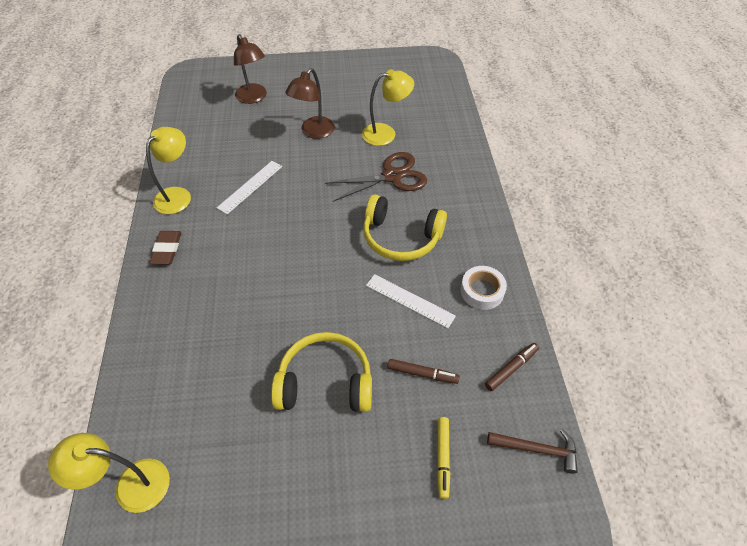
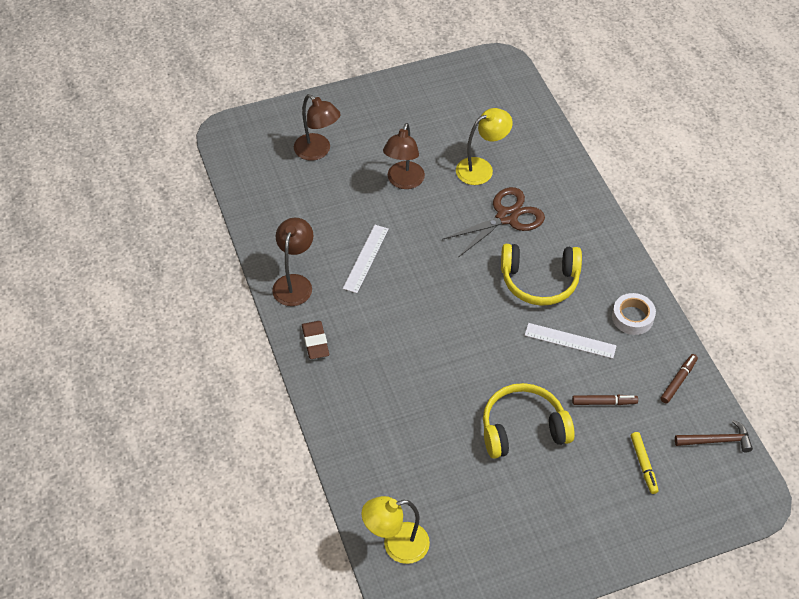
camera: 15 degrees left, 0 degrees up
(177, 195) = (294, 283): yellow lamp -> brown lamp

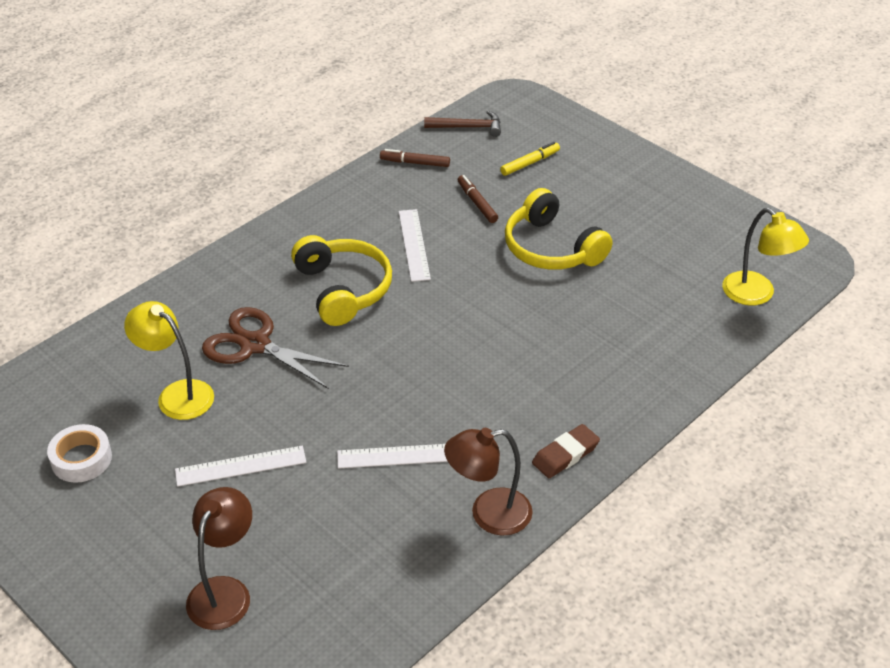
camera: 115 degrees left, 10 degrees down
(403, 182) = (240, 466): brown lamp -> white ruler
(632, 317) = (352, 209): white tape -> white tape (81, 459)
(717, 441) = (468, 127): brown hammer -> brown hammer turned 120 degrees clockwise

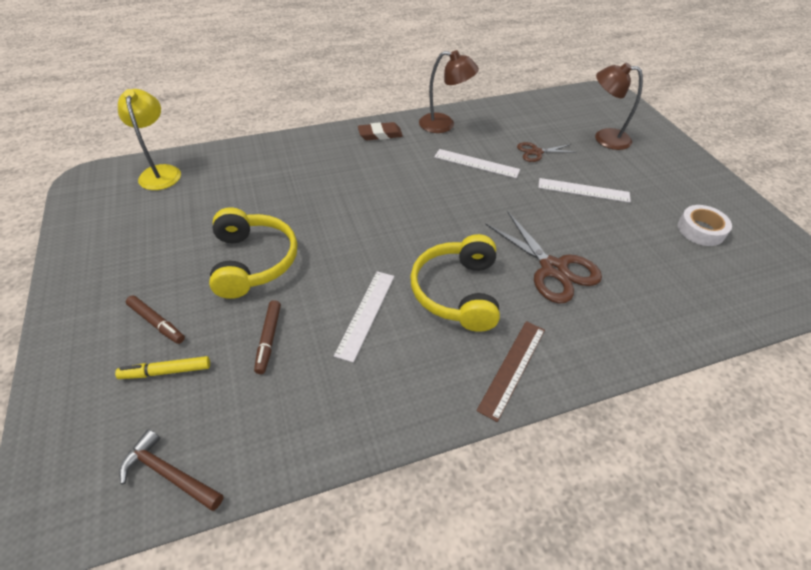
camera: 155 degrees left, 5 degrees up
(177, 394) = (625, 251): yellow lamp -> none
(224, 591) = (604, 138): brown lamp -> brown lamp turned 60 degrees clockwise
(268, 249) = (512, 368): none -> brown ruler
(325, 512) = (536, 152): none -> brown scissors
(415, 163) = (283, 434): brown marker -> brown marker (157, 323)

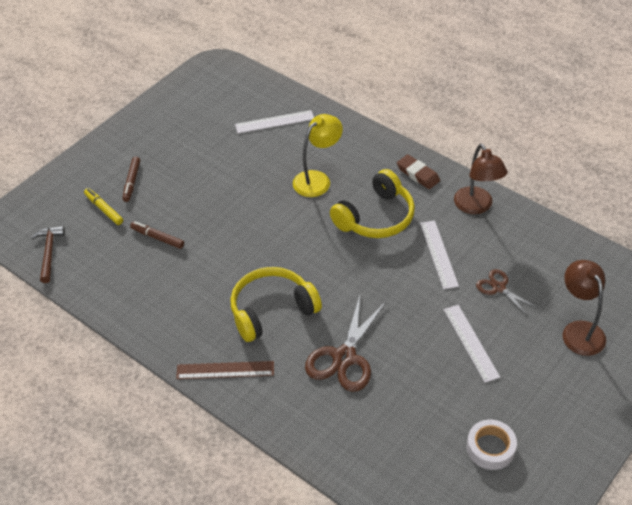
camera: 60 degrees right, 0 degrees up
(161, 172) = (255, 90): yellow lamp -> yellow lamp (317, 179)
(253, 261) = (212, 191): yellow headphones -> yellow headphones (376, 217)
(269, 339) = (157, 238): brown marker -> brown marker turned 60 degrees clockwise
(366, 314) = (213, 272): white ruler -> white ruler (274, 122)

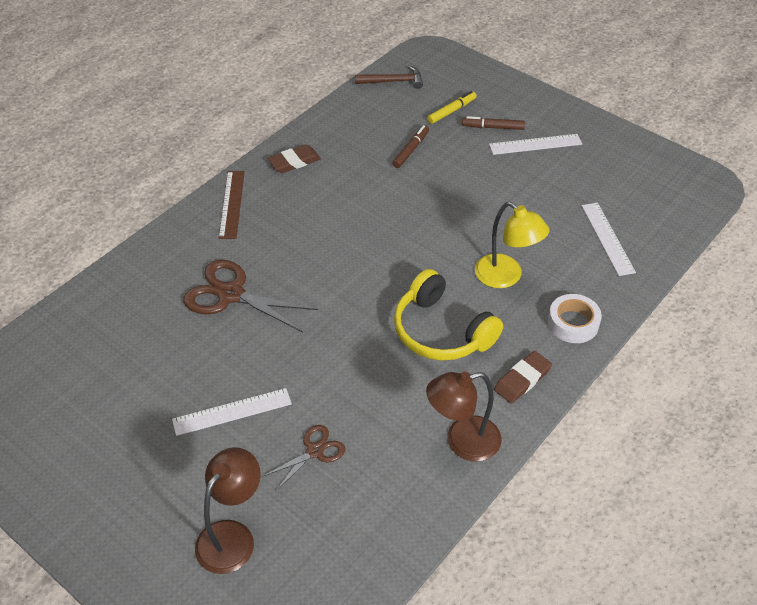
camera: 90 degrees right, 0 degrees up
(166, 325) = (294, 162): none -> brown eraser
(272, 310) = (303, 237): yellow headphones -> none
(438, 254) = (376, 391): white ruler -> white ruler (535, 144)
(490, 448) = (84, 415): white tape -> white tape (573, 323)
(579, 330) = (232, 536): brown lamp -> brown lamp turned 45 degrees counterclockwise

